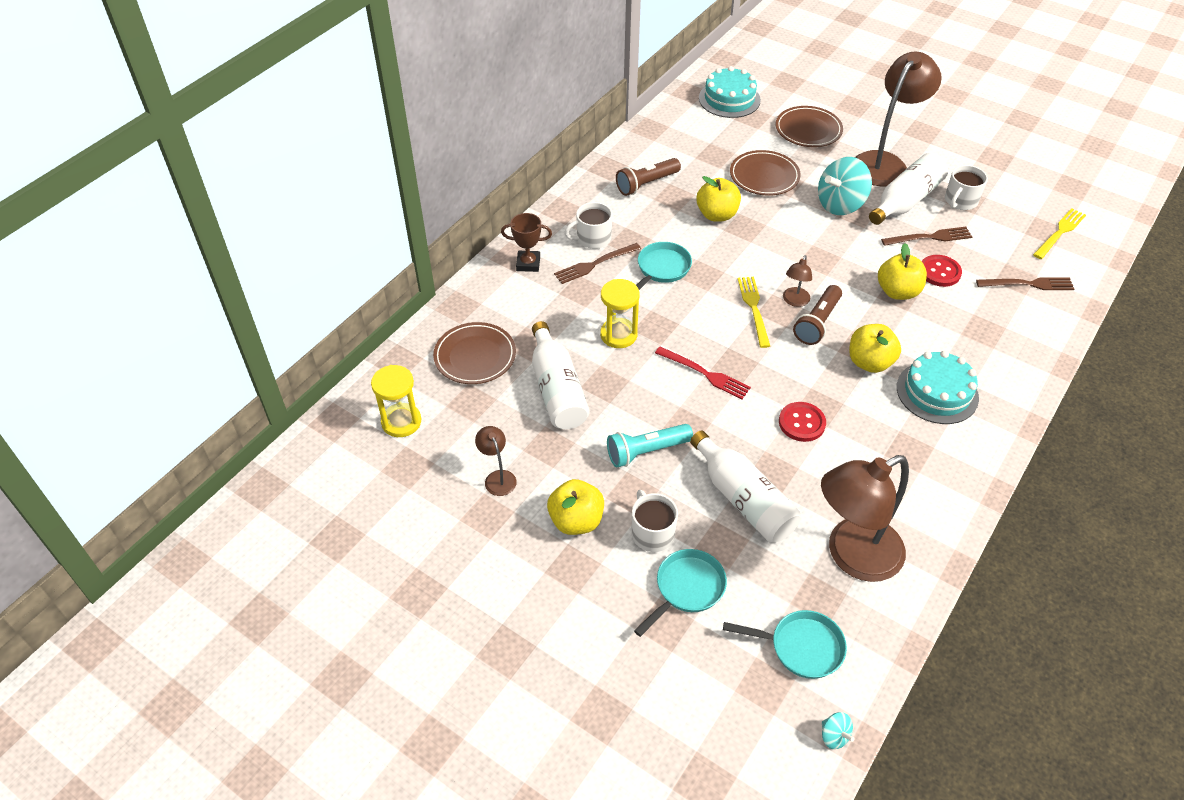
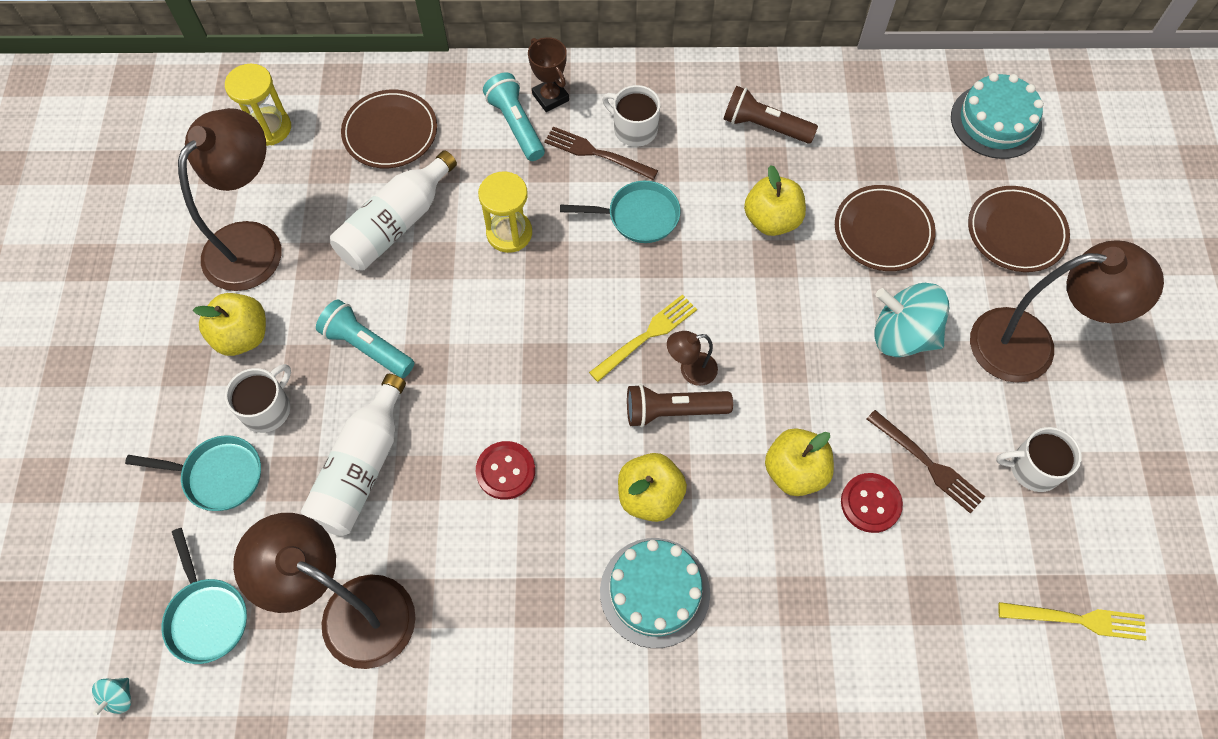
camera: 55 degrees right, 15 degrees up
(498, 477) = (253, 242): brown lamp -> brown lamp, size x2.27
(534, 290) = (516, 125): none -> turquoise flashlight
(706, 374) = (511, 342): red fork -> none
(905, 201) = (974, 404): white bottle -> none
(1029, 284) = (936, 621): brown fork -> none

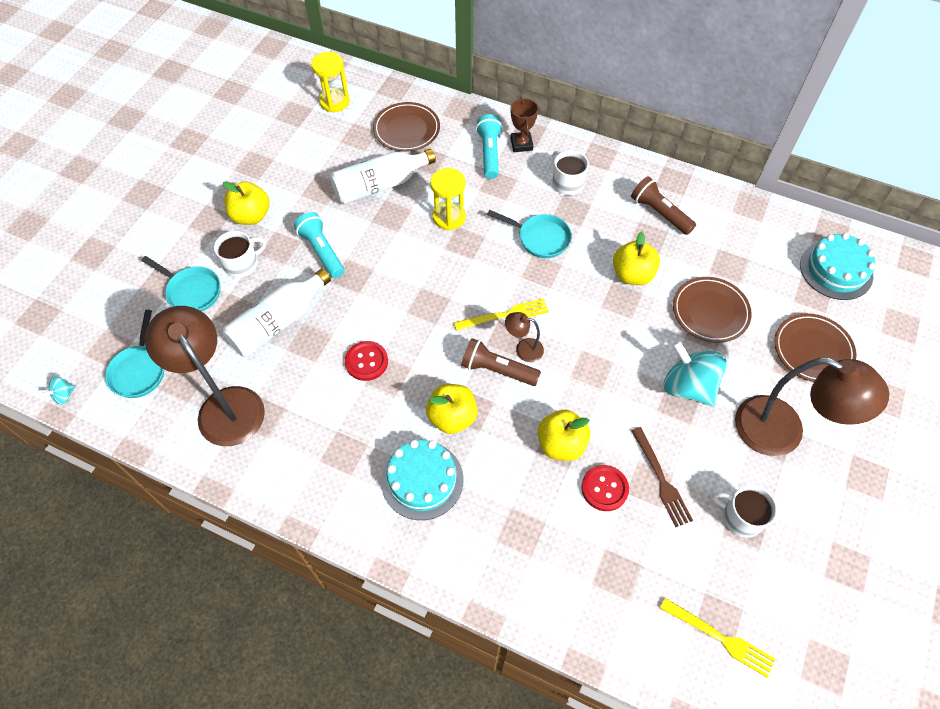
camera: 25 degrees right, 5 degrees down
(253, 242) = (288, 164): brown lamp -> none
(595, 153) = (533, 189): brown fork -> none

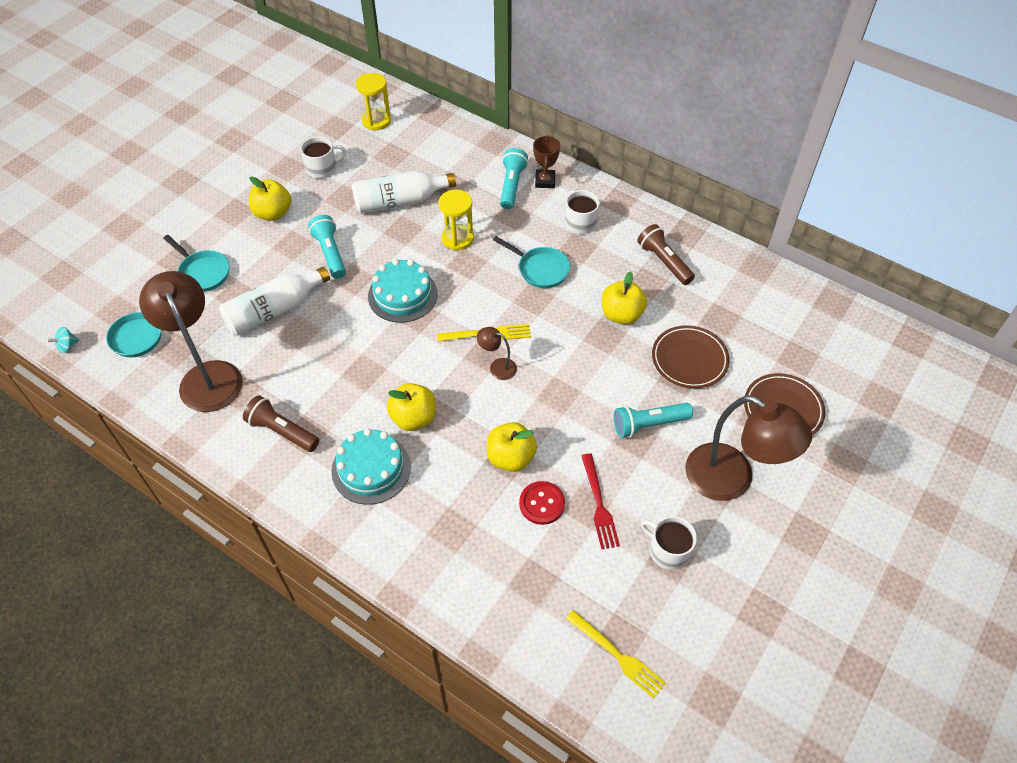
camera: 10 degrees right, 5 degrees down
(242, 264) = (254, 255): white mug -> white mug (322, 168)
(366, 361) = (346, 357): red button -> none
(407, 130) = (438, 154): brown plate -> none
(497, 370) = (467, 382): brown flashlight -> brown flashlight (282, 431)
(662, 480) = (599, 505): brown fork -> red fork
(688, 386) = (648, 424): turquoise spinning top -> turquoise flashlight
(836, 270) = (828, 338): turquoise cake -> turquoise cake (402, 295)

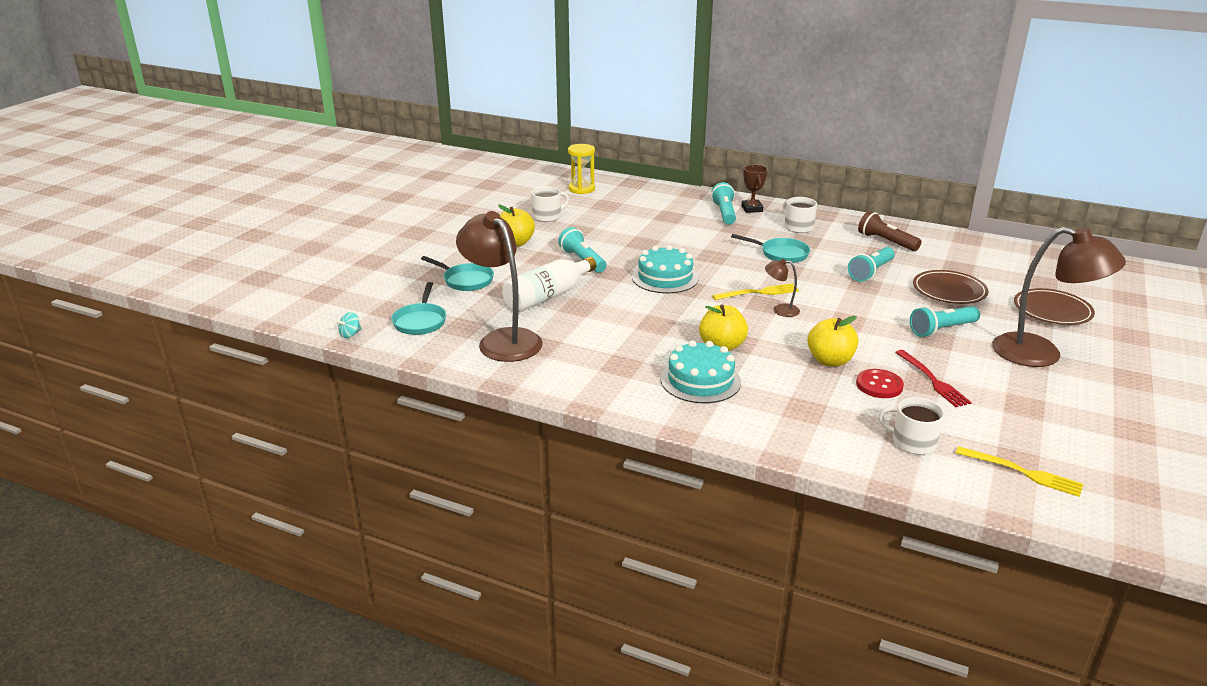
camera: 10 degrees left, 25 degrees down
(282, 431) = (598, 366): brown flashlight -> none
(400, 201) = (630, 228): white bottle -> none
(457, 238) = (695, 244): yellow hourglass -> none
(621, 315) = (871, 272): yellow apple -> turquoise flashlight
(668, 550) = (1018, 401): white mug -> white mug (912, 442)

